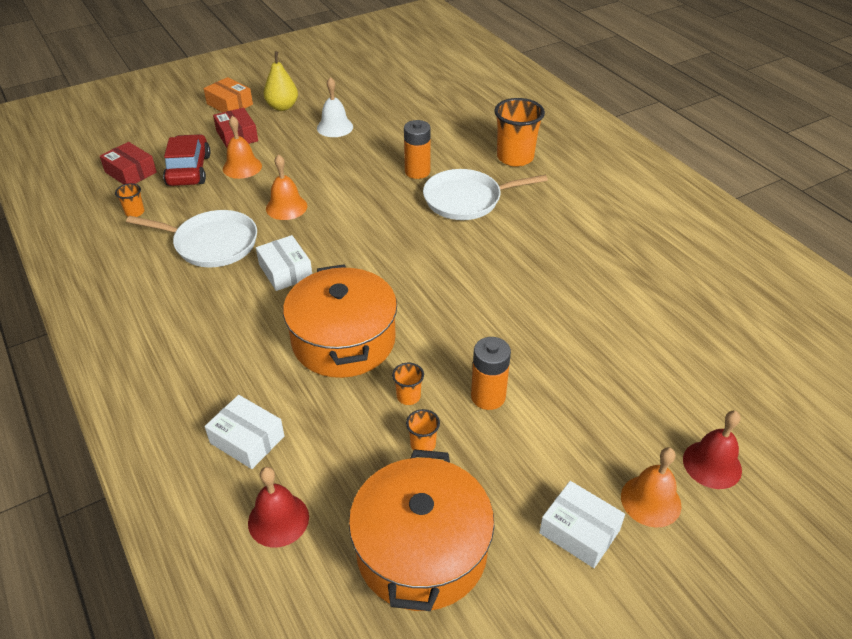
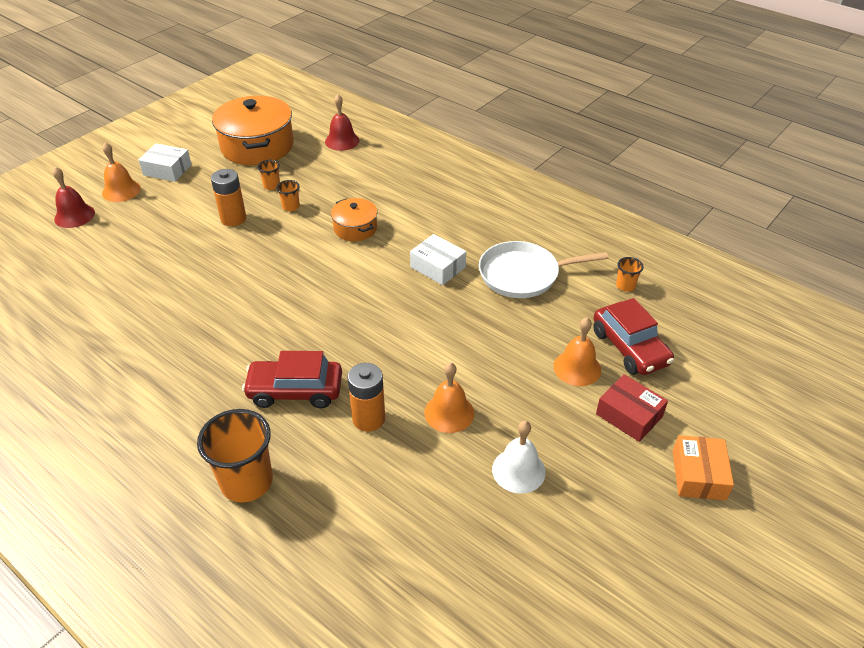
camera: 160 degrees right, 0 degrees up
(131, 172) = (685, 328): red box -> none
(230, 104) = (698, 475): orange box -> orange box turned 75 degrees clockwise
(247, 439) = (384, 165): white box -> none
(282, 107) = (622, 492): yellow pear -> none
(286, 207) = (486, 329): orange bell -> orange bell (449, 412)
(343, 340) = (355, 228): orange pot -> orange pot, size x0.53
(466, 200) = (295, 391): white pan -> red car

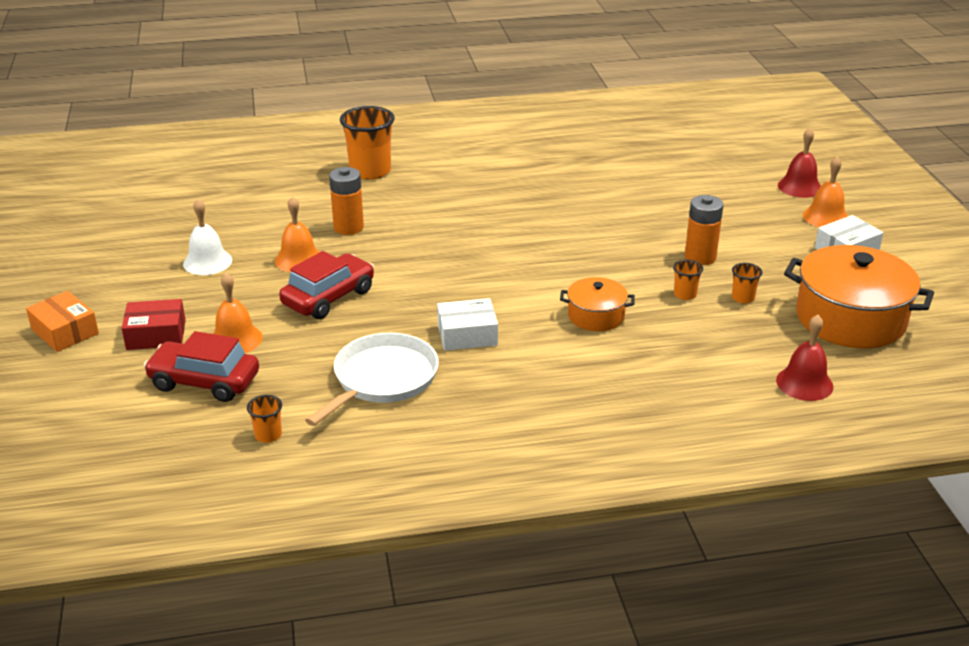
camera: 130 degrees right, 10 degrees down
(295, 391) = (421, 211): red car -> red car (328, 297)

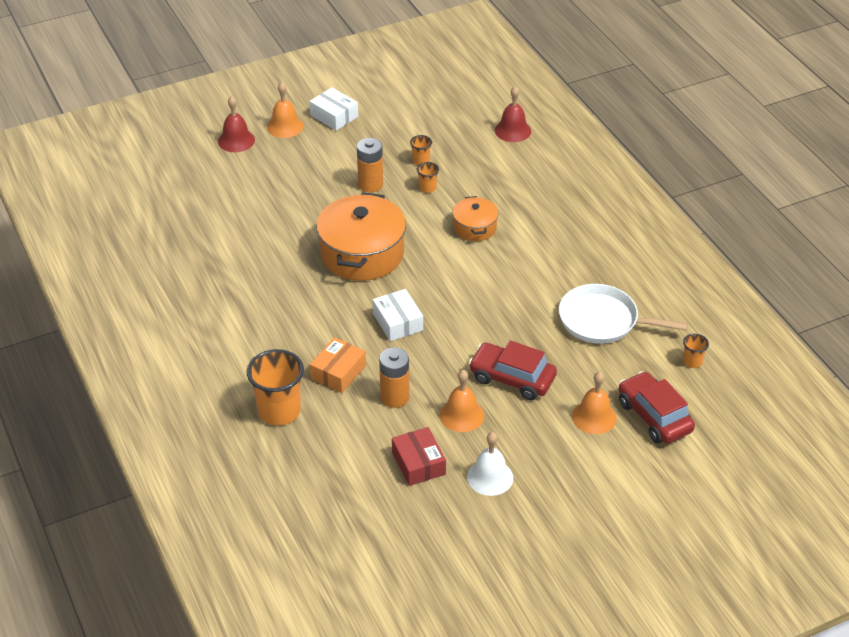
camera: 105 degrees left, 10 degrees up
(65, 331) = (635, 533): orange box -> orange box (338, 372)
(156, 335) = (611, 469): red box -> red box (418, 463)
(204, 382) = (654, 416): red car -> red car turned 150 degrees clockwise
(467, 335) = (528, 288): white box -> white box (398, 322)
(850, 318) = (428, 113): orange pot -> orange pot (362, 253)

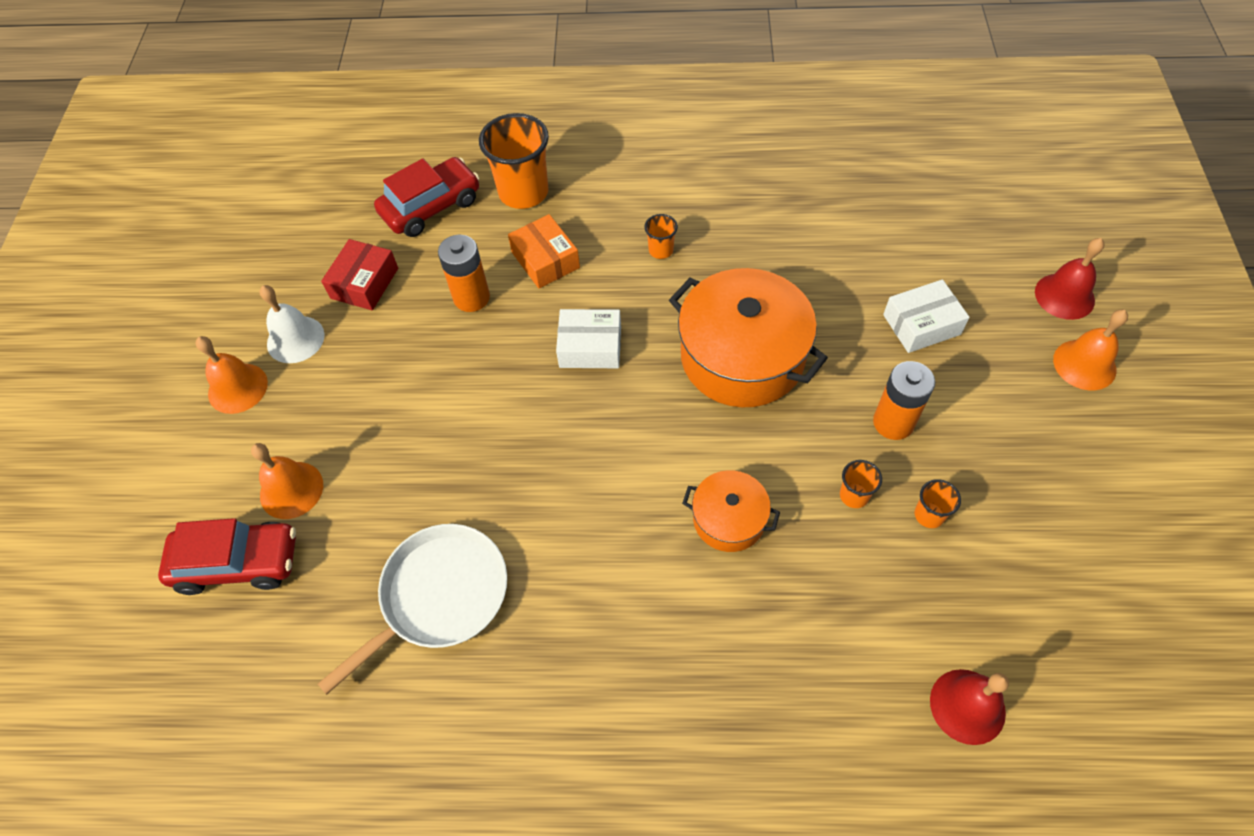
camera: 120 degrees right, 15 degrees up
(334, 116) = (1095, 438): white box -> white box (921, 324)
(418, 463) = (364, 283): red box -> red box turned 75 degrees counterclockwise
(461, 415) = (399, 350): orange bell -> orange bell (237, 388)
(512, 378) = (416, 428): red car -> red car (431, 207)
(692, 361) = (284, 676): orange cup -> orange cup (661, 250)

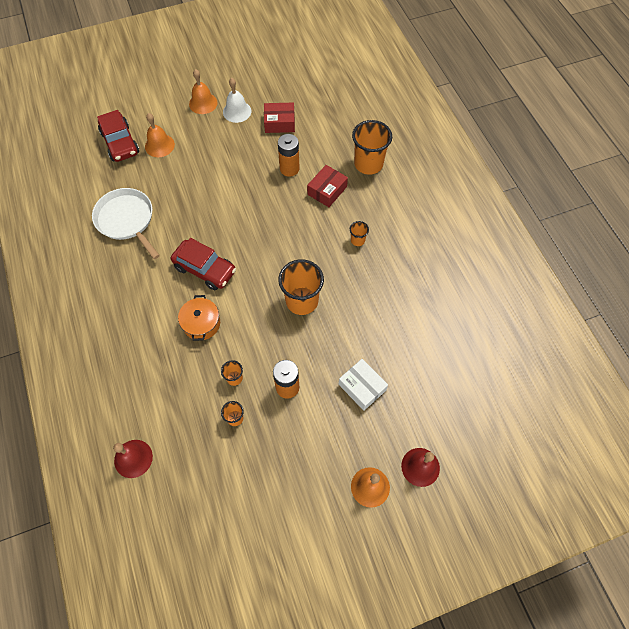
camera: 65 degrees right, 5 degrees up
(431, 207) = (339, 129): red car -> red car (205, 269)
(439, 596) = (126, 220): white pan -> white pan turned 150 degrees counterclockwise
(545, 260) = (327, 190): orange box -> red box
(590, 347) = (280, 230): white box -> none
(742, 357) = (302, 301): orange pot -> orange cup

